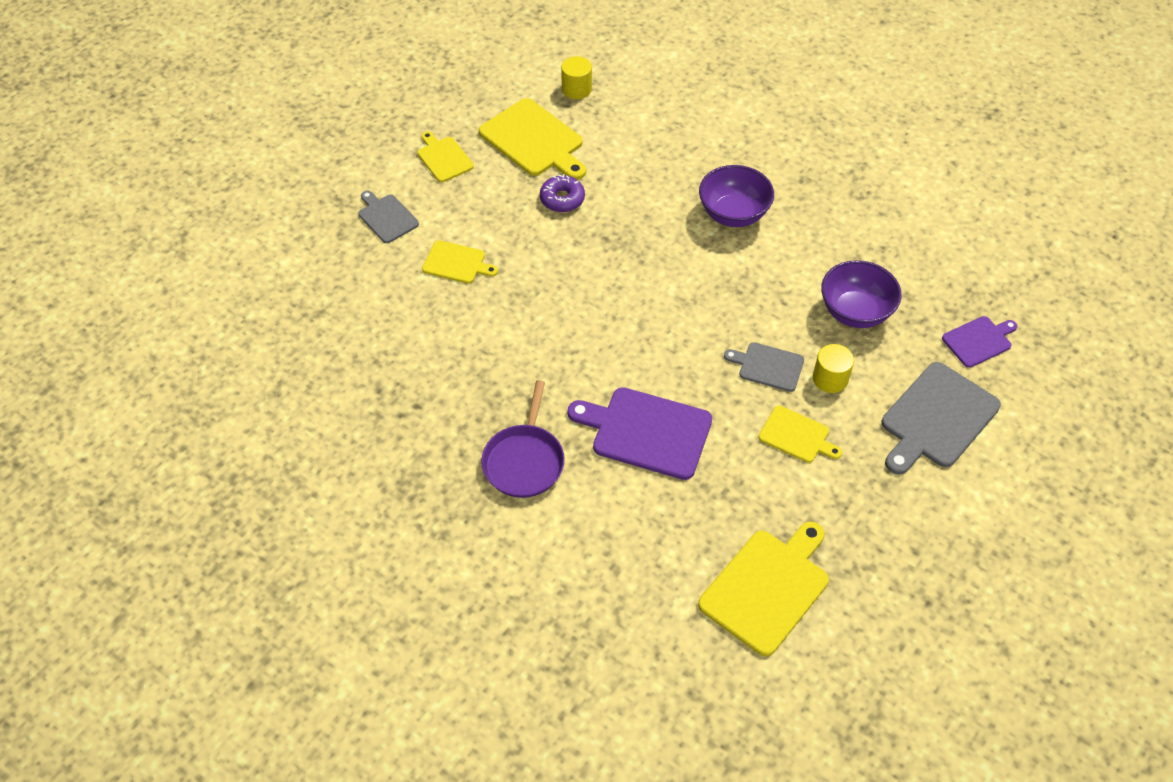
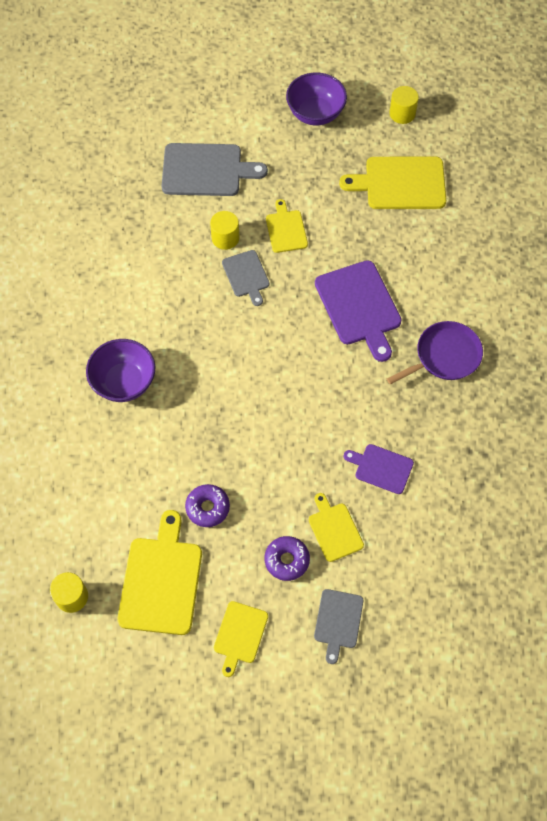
camera: 130 degrees left, 10 degrees up
(466, 218) = (287, 560): none -> purple donut
(855, 312) = (155, 256): purple bowl -> purple bowl (315, 113)
(872, 673) = (402, 113): none -> yellow cylinder
(979, 341) = (122, 180): purple cutting board -> purple cutting board (381, 468)

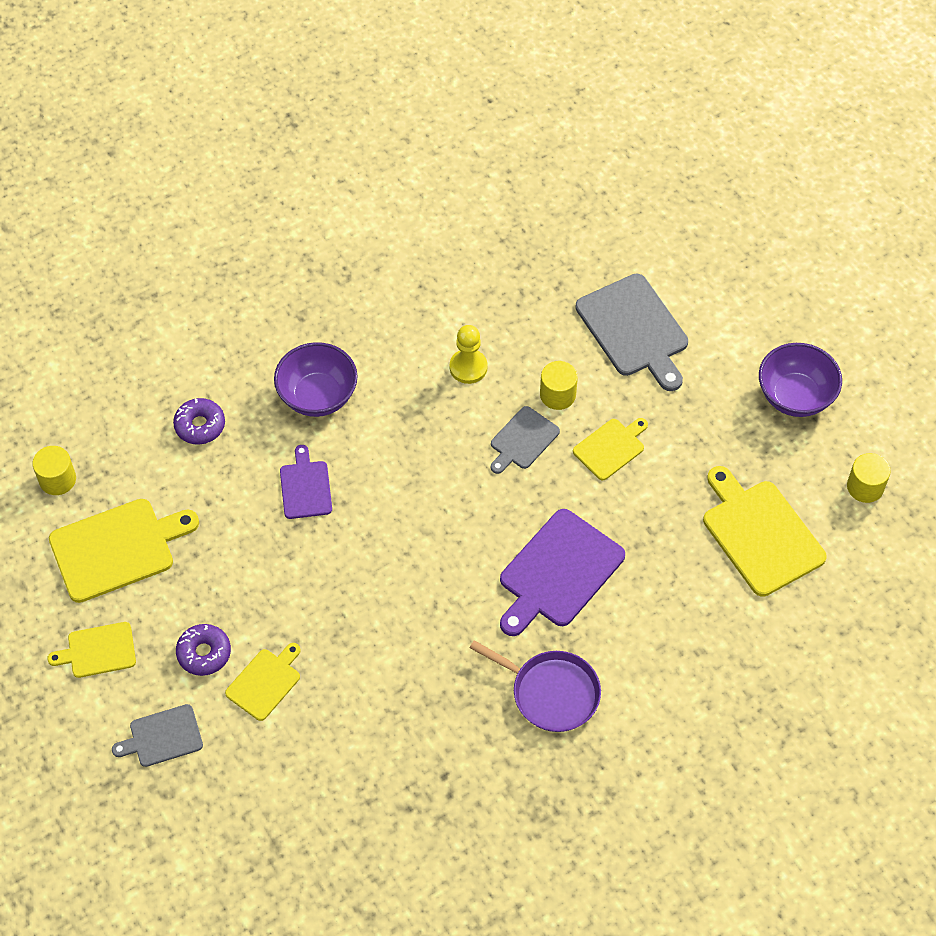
camera: 60 degrees right, 5 degrees down
(167, 278) = (468, 367): none -> yellow pawn
(207, 508) = (220, 548): purple donut -> purple donut (200, 425)
(381, 468) = (366, 693): purple cutting board -> purple cutting board (305, 487)

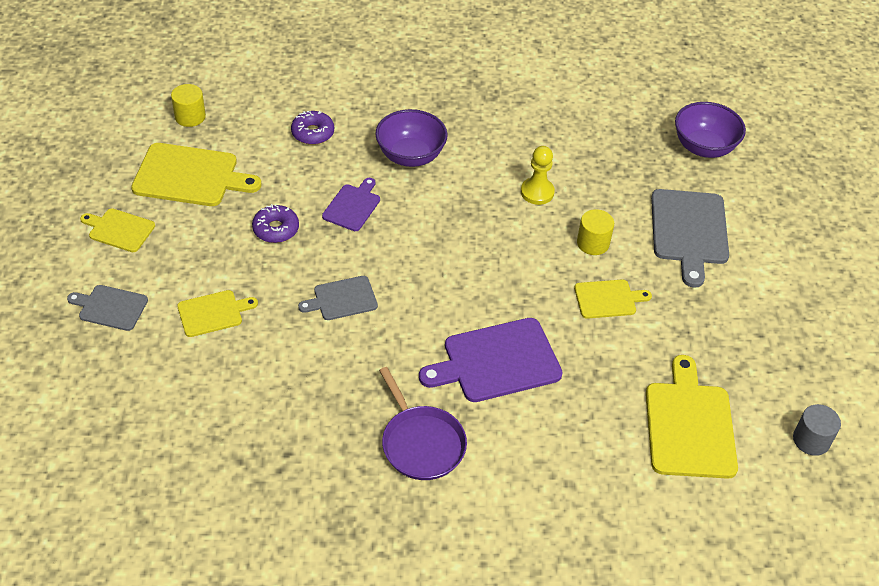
camera: 30 degrees right, 10 degrees down
(204, 653) = (188, 271): purple donut -> purple donut (276, 229)
(522, 440) = (541, 259): grey cutting board -> grey cutting board (342, 299)
(795, 396) = (794, 342): purple bowl -> purple bowl (703, 147)
(865, 487) = (811, 440): yellow cylinder -> grey cylinder

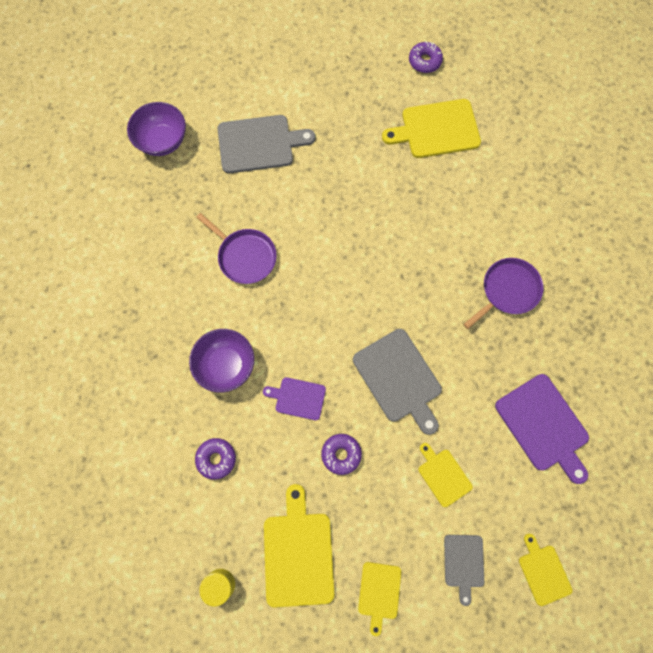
camera: 100 degrees left, 25 degrees up
(342, 299) = (399, 379): grey cutting board -> grey cutting board, size x1.75
(496, 361) = (423, 255): purple cutting board -> purple cutting board (543, 426)
(537, 192) = (245, 256): yellow pawn -> purple pan
(593, 243) = (290, 208): yellow cylinder -> none
(608, 299) = (343, 190): yellow cutting board -> yellow cutting board (543, 572)
(811, 440) = (424, 61): grey cylinder -> purple donut

